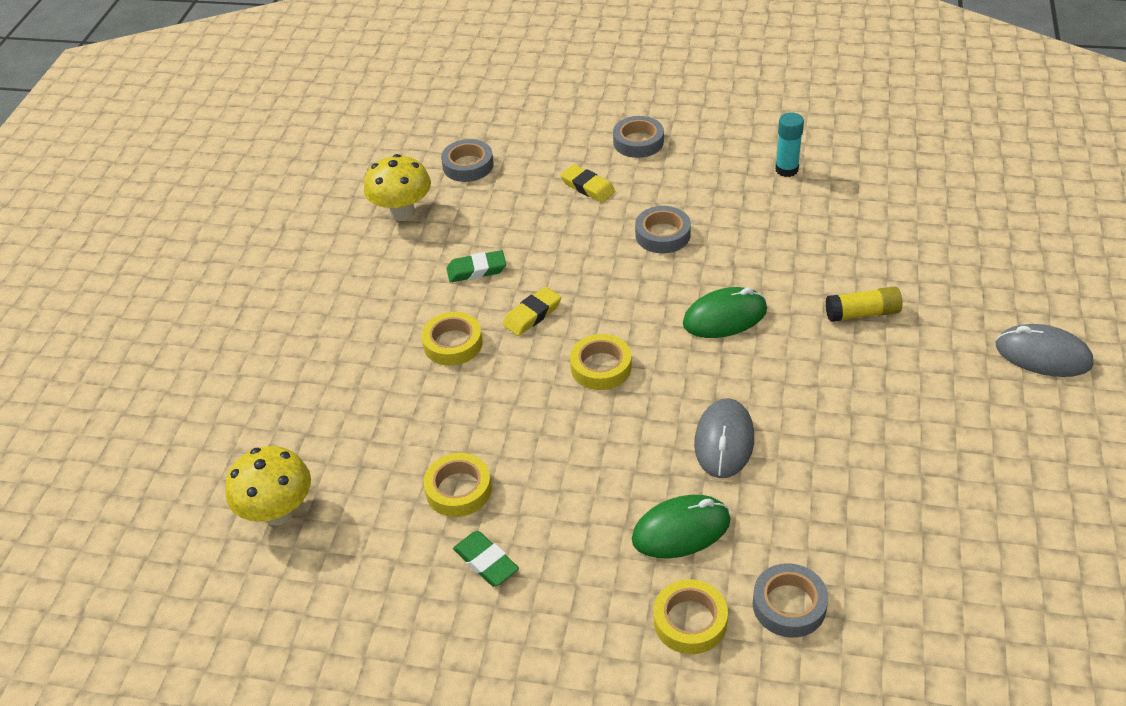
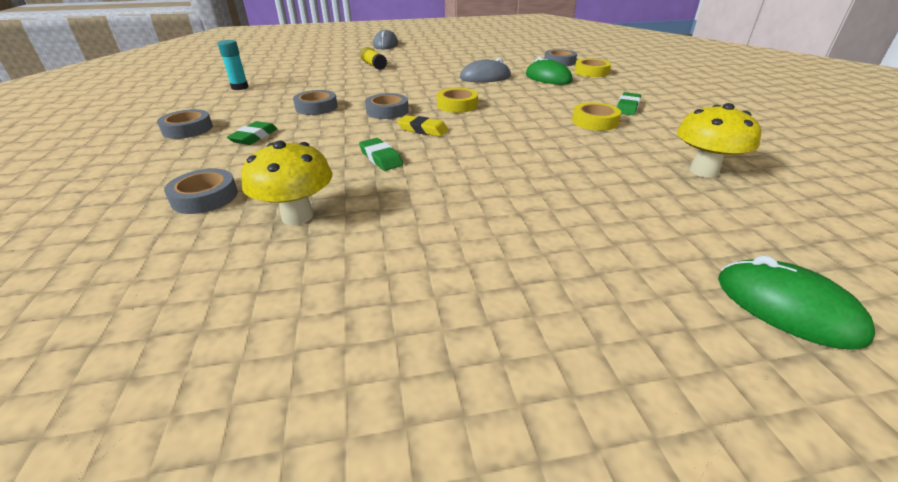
camera: 115 degrees left, 10 degrees down
(453, 343) = (474, 149): yellow tape -> none
(587, 187) = (254, 137): yellow eraser -> green eraser
(614, 295) = (387, 111): none -> grey tape
(724, 317) = (392, 86): green mouse -> green mouse (787, 307)

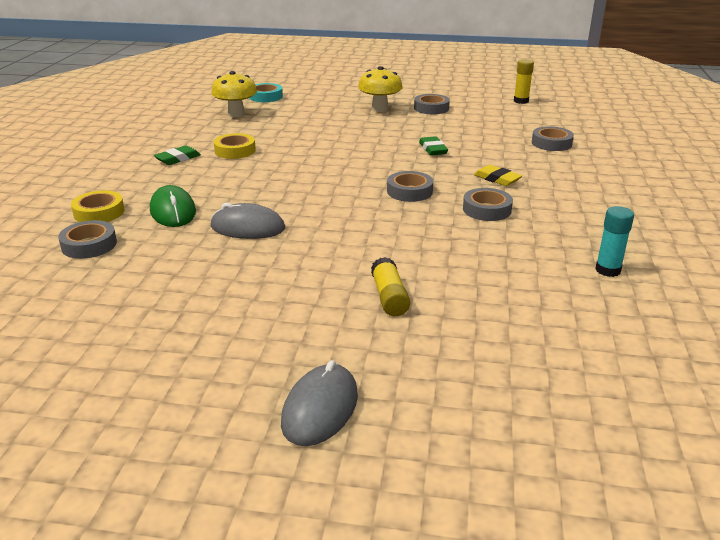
camera: 160 degrees left, 5 degrees down
(187, 129) = (616, 201): grey tape -> grey tape (431, 108)
(191, 347) = (521, 101): none -> yellow glue stick
(254, 137) = (541, 182): green eraser -> none
(297, 216) = (490, 128): yellow mushroom -> yellow mushroom (380, 109)
(423, 130) = (387, 166): yellow eraser -> yellow eraser (497, 179)
(457, 105) = (332, 187): yellow tape -> none
(755, 225) = (266, 97): none -> turquoise tape
(787, 307) = (307, 83): green mouse -> none

